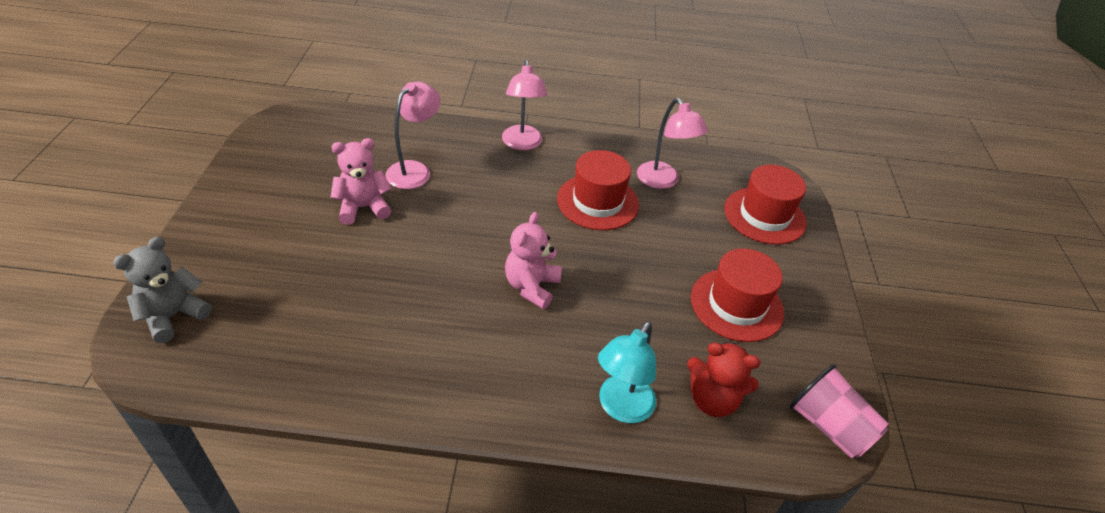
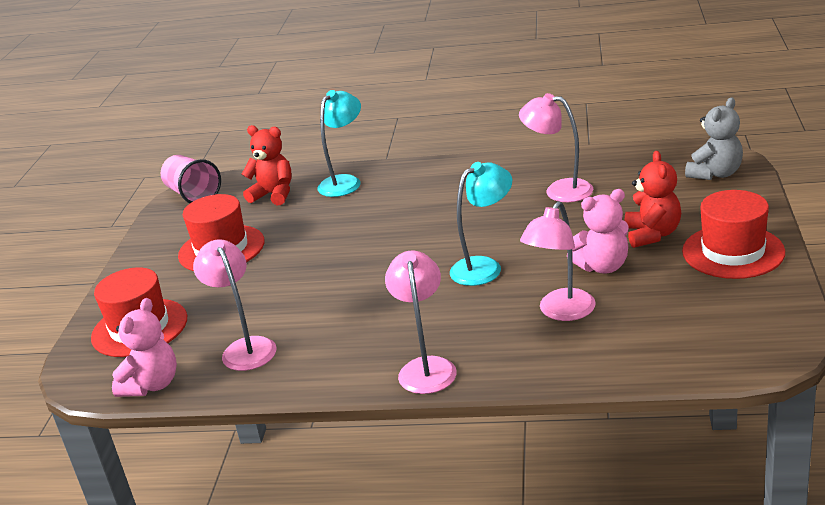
camera: 170 degrees left, 15 degrees down
(299, 236) = (652, 234): none -> red teddy bear
(357, 326) = (559, 190): none -> pink lamp
(465, 227) = (484, 267): none -> turquoise lamp
(531, 286) = (412, 233): pink teddy bear -> pink teddy bear (152, 385)
(597, 202) = (334, 312): red hat -> red hat (733, 252)

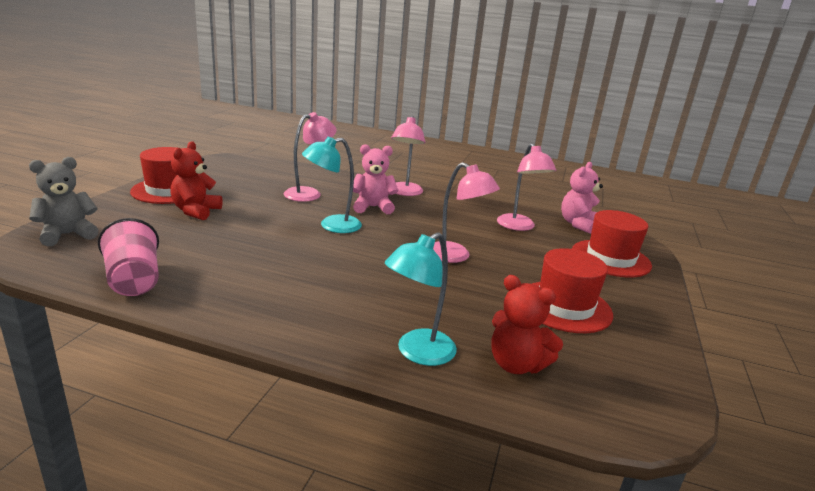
camera: 175 degrees left, 5 degrees down
(193, 195) = (644, 408): pink cup -> pink cup (134, 280)
(559, 190) = (206, 263): pink lamp -> pink lamp (456, 256)
(602, 266) = (256, 205): pink teddy bear -> pink teddy bear (373, 207)

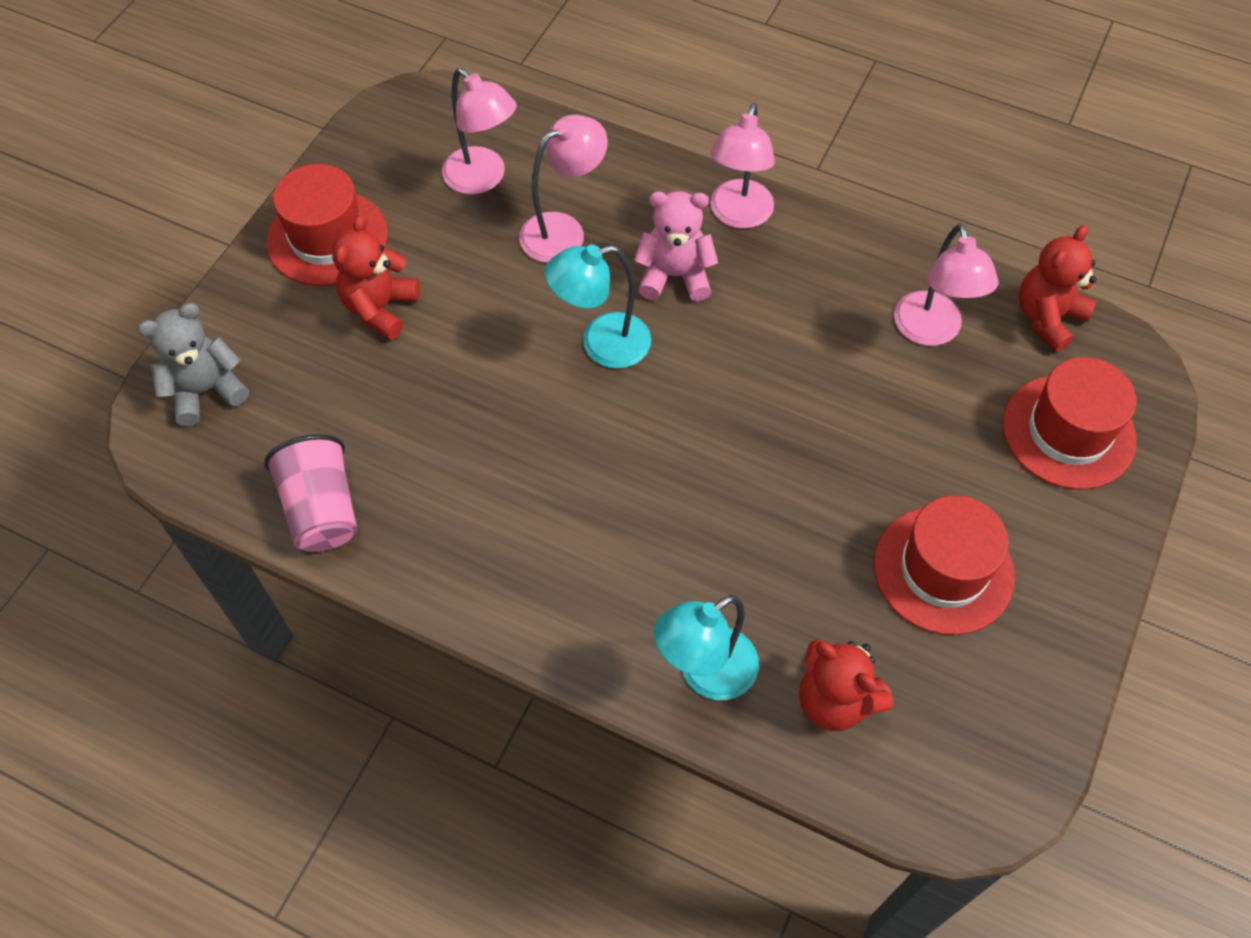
camera: 10 degrees right, 35 degrees up
(456, 256) = (798, 433): pink lamp -> pink lamp (483, 179)
(578, 224) = (1047, 318): pink teddy bear -> red teddy bear

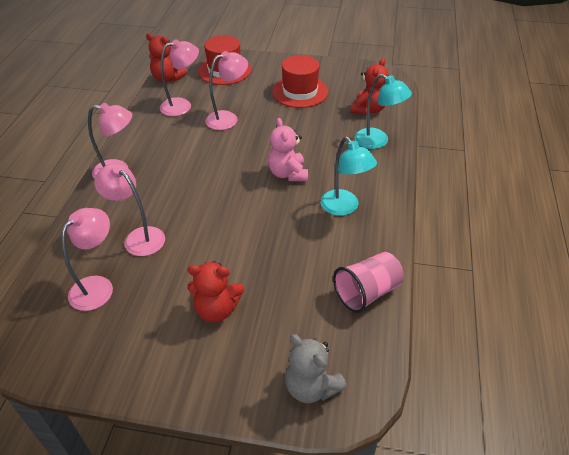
camera: 105 degrees left, 15 degrees down
(327, 238) = (162, 359): red hat -> none
(601, 344) = (218, 205): turquoise lamp -> turquoise lamp (344, 208)
(675, 276) = (165, 187): pink teddy bear -> pink teddy bear (288, 174)
(864, 404) = (228, 118): none -> pink lamp

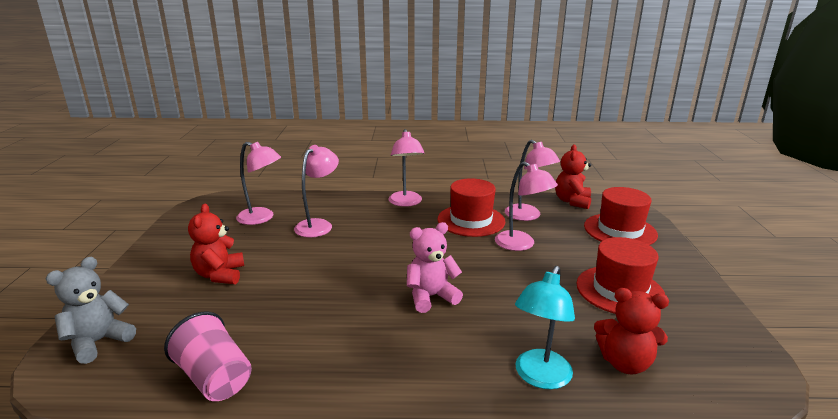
camera: 80 degrees right, 20 degrees down
(176, 136) = (471, 220): none -> red hat
(344, 208) = (372, 349): turquoise lamp -> none

